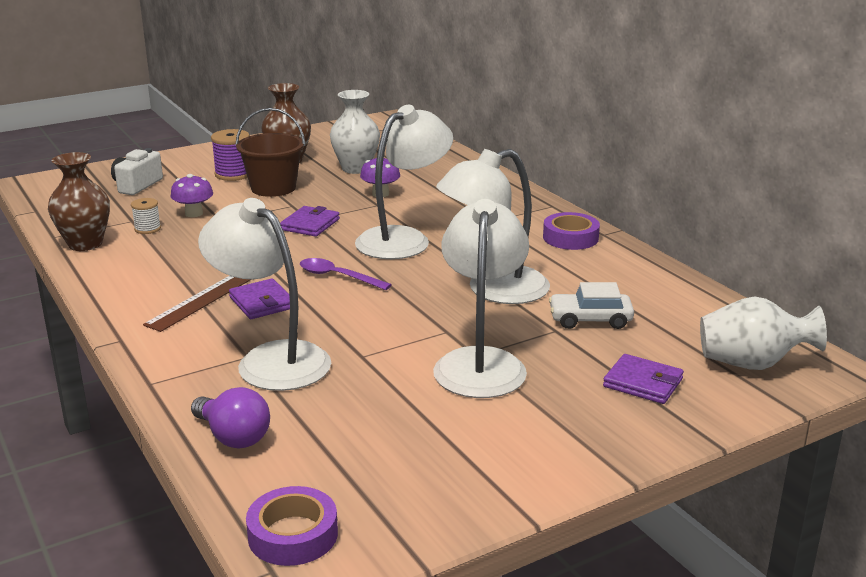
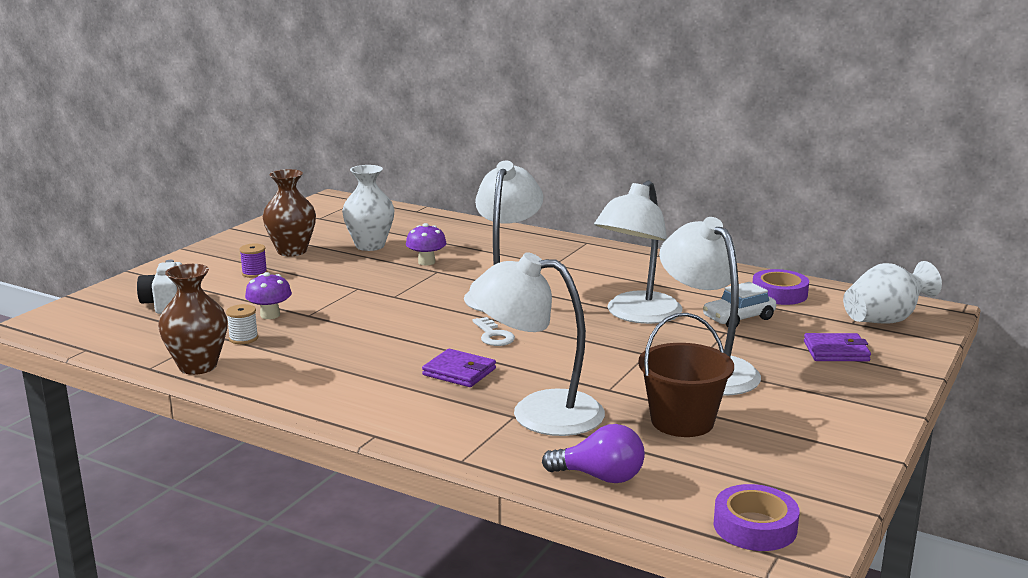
camera: 30 degrees left, 5 degrees down
(202, 300) = (400, 384): brown ruler -> none
(233, 174) = (254, 273): purple spool -> purple spool, size x0.61
(273, 188) = (315, 277): brown bucket -> brown bucket (682, 421)
(310, 224) = (401, 300): purple wallet -> none
(337, 276) = (493, 335): purple spoon -> white key
(570, 238) = (637, 263): purple tape -> purple tape (779, 294)

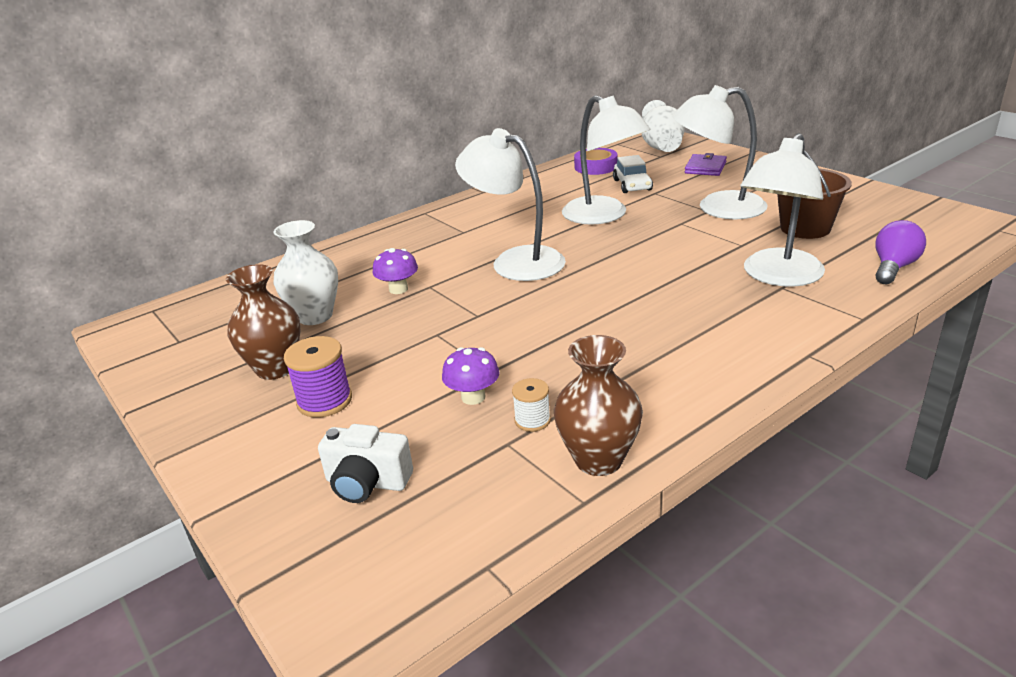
camera: 65 degrees left, 10 degrees up
(254, 273) = (324, 401): purple spool -> purple spool, size x1.63
(459, 372) = (684, 301): purple wallet -> none
(493, 335) = (611, 277): white key -> none
(755, 526) = (962, 230): purple tape -> none

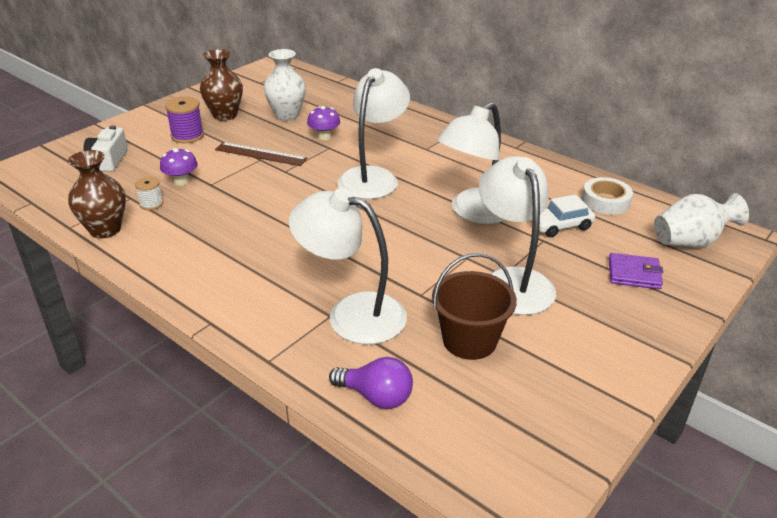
camera: 75 degrees right, 5 degrees up
(422, 334) = (260, 154): none -> brown ruler
(595, 167) = (605, 201): purple tape -> white tape

